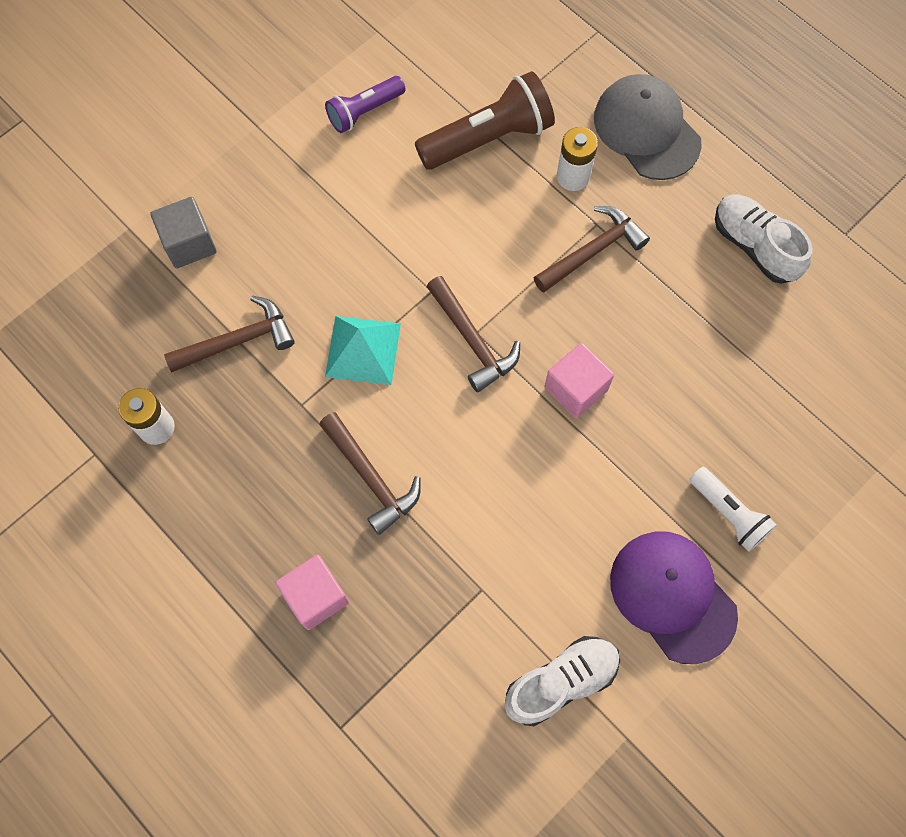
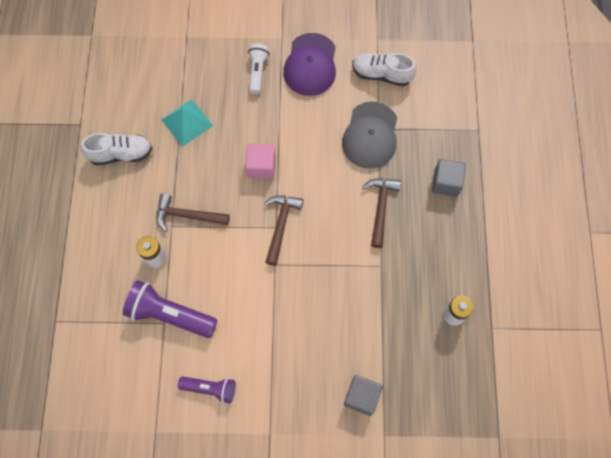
camera: 135 degrees left, 0 degrees up
(238, 340) = (382, 322): brown hammer -> none
(316, 596) = (446, 183): pink cube -> grey cube
(363, 350) = (331, 265): turquoise pyramid -> turquoise pyramid (187, 122)
(488, 138) = (169, 314): brown flashlight -> purple flashlight
(646, 130) = (97, 248): grey cap -> grey cap (370, 135)
(754, 246) = (121, 154): white shoe -> white shoe turned 105 degrees counterclockwise

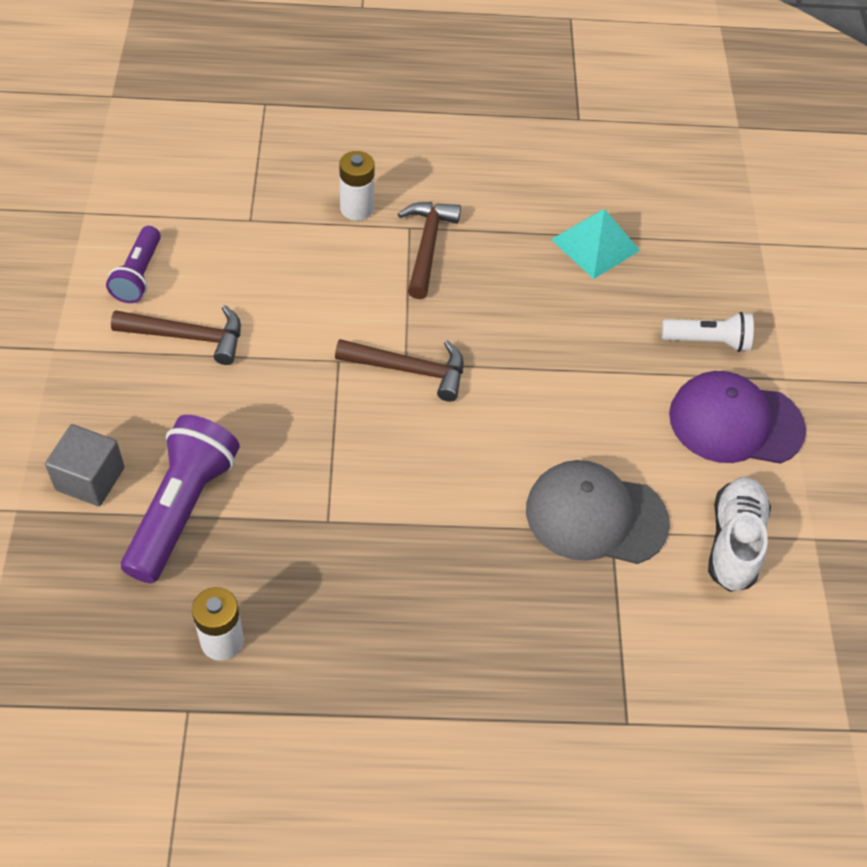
camera: 85 degrees right, 15 degrees down
(121, 154) = (531, 166): white shoe -> none
(169, 314) = (263, 226): purple flashlight -> purple flashlight (182, 508)
(261, 166) = (520, 344): pink cube -> none
(380, 208) = (444, 526): brown hammer -> brown hammer (188, 336)
(446, 183) = (500, 647): grey cube -> none

